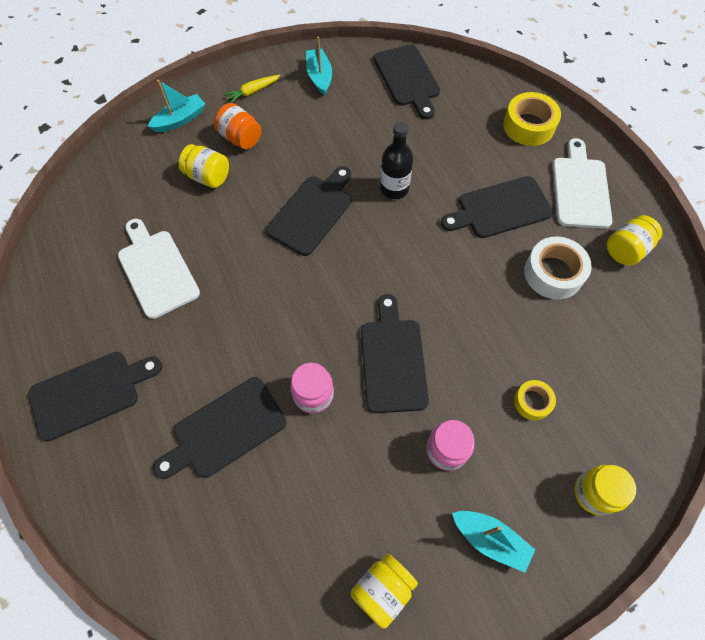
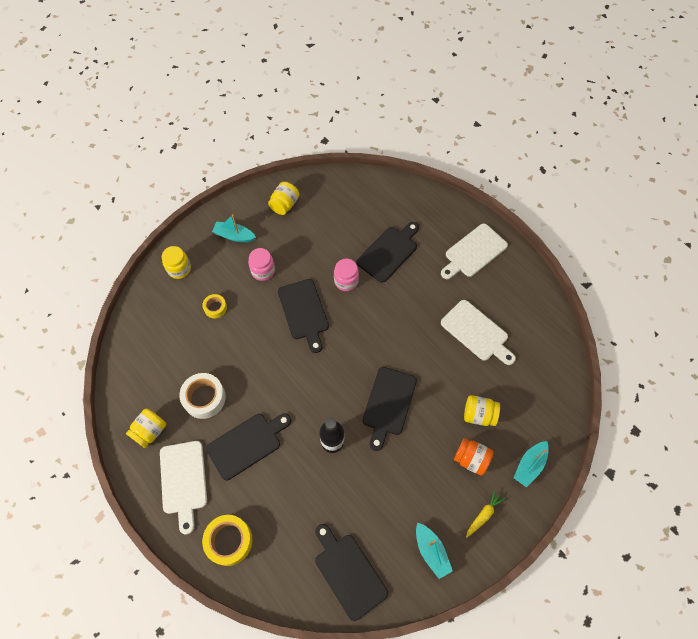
camera: 165 degrees right, 0 degrees up
(90, 393) = (473, 252): black cutting board -> white cutting board

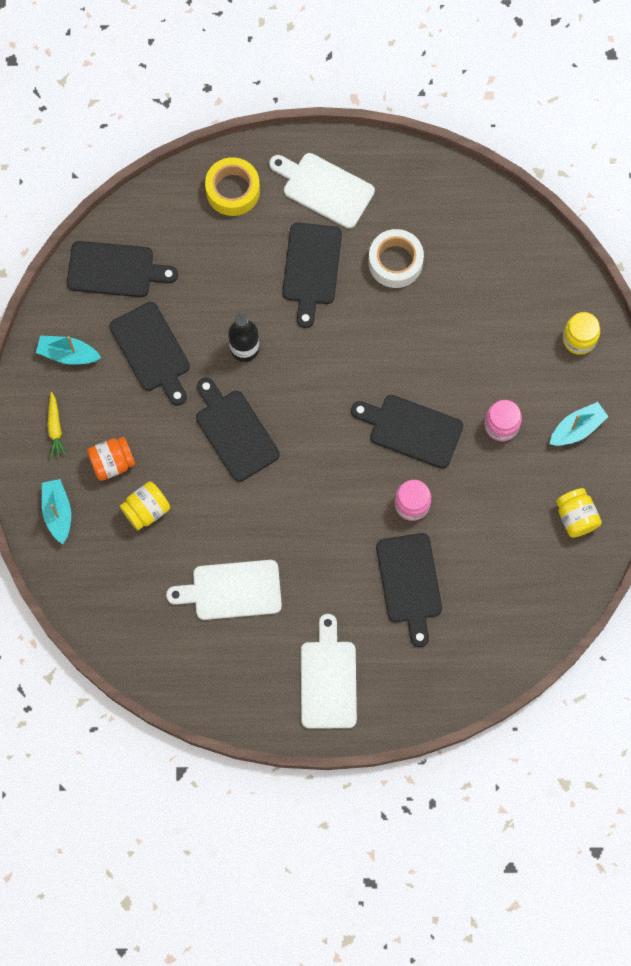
camera: 130 degrees right, 10 degrees up
(150, 431) = (402, 190): yellow jar -> none
(215, 308) = (494, 343): yellow tape -> none
(382, 497) = (152, 351): none -> black cutting board

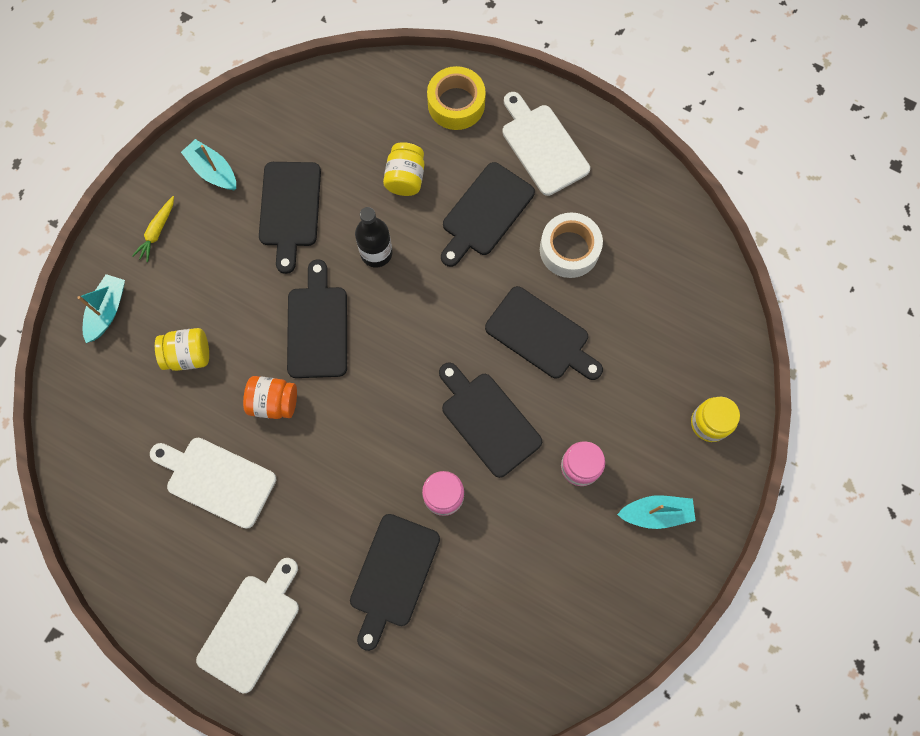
camera: 30 degrees right, 0 degrees up
(112, 463) = (187, 292): orange jar -> orange jar (274, 402)
(115, 270) = (304, 119): black cutting board -> black cutting board (541, 335)
(576, 517) = (602, 606): yellow jar -> yellow jar (405, 178)

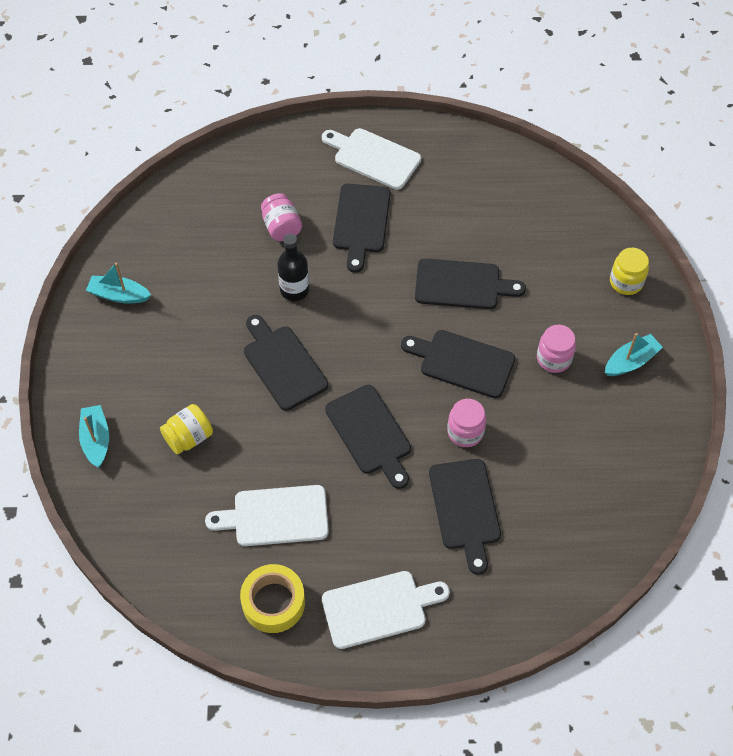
camera: 30 degrees left, 15 degrees down
(157, 231) = (100, 361): yellow carrot -> none
(252, 628) = (379, 608): white cutting board -> white cutting board turned 75 degrees clockwise
(274, 402) = (284, 436): orange jar -> none
(289, 209) = (202, 292): black cutting board -> black cutting board (370, 433)
(405, 178) = (282, 227): yellow jar -> pink jar
(456, 104) = (286, 159): yellow tape -> yellow tape (273, 602)
(569, 249) = (442, 217): white tape -> none

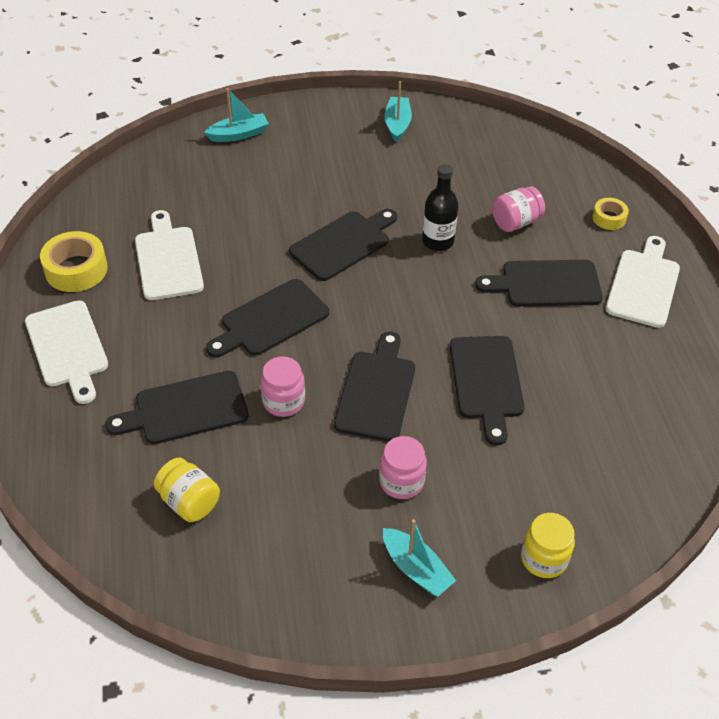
camera: 80 degrees right, 10 degrees down
(189, 437) = (248, 190): yellow jar -> yellow jar (189, 502)
(291, 160) = (609, 218): none -> yellow tape

